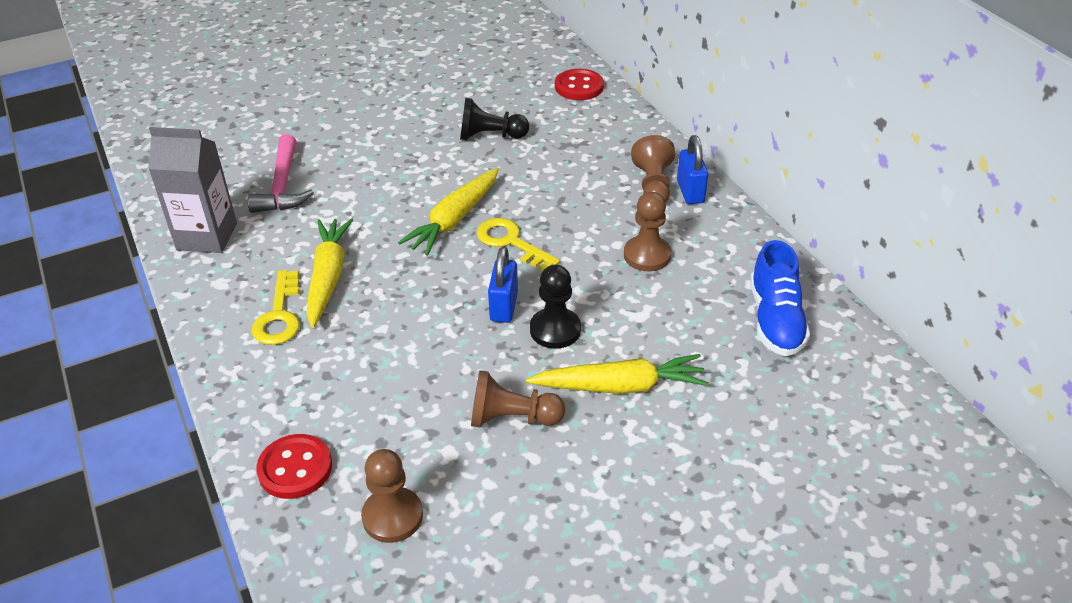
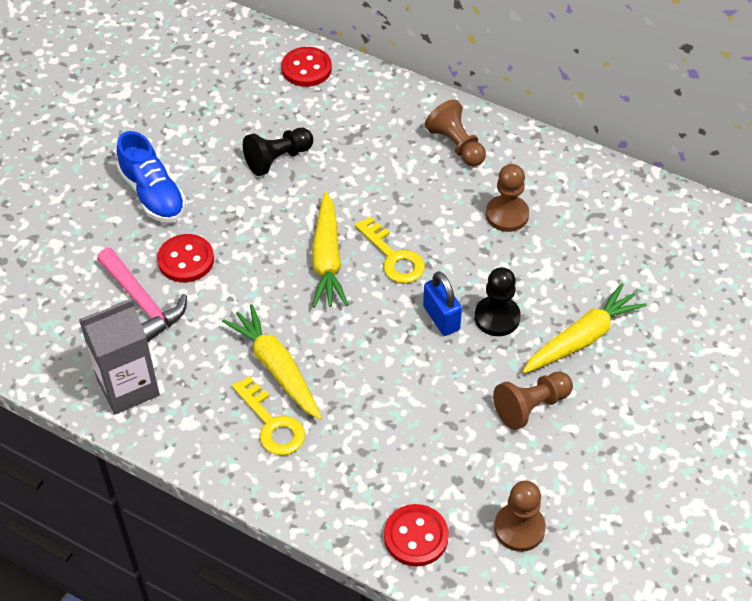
camera: 35 degrees left, 10 degrees up
(345, 172) = (186, 260): none -> red button
(511, 242) = (393, 257): yellow key -> yellow key turned 135 degrees counterclockwise
(690, 192) = (489, 137): blue padlock -> none
(775, 320) = (641, 224): blue shoe -> blue shoe (153, 194)

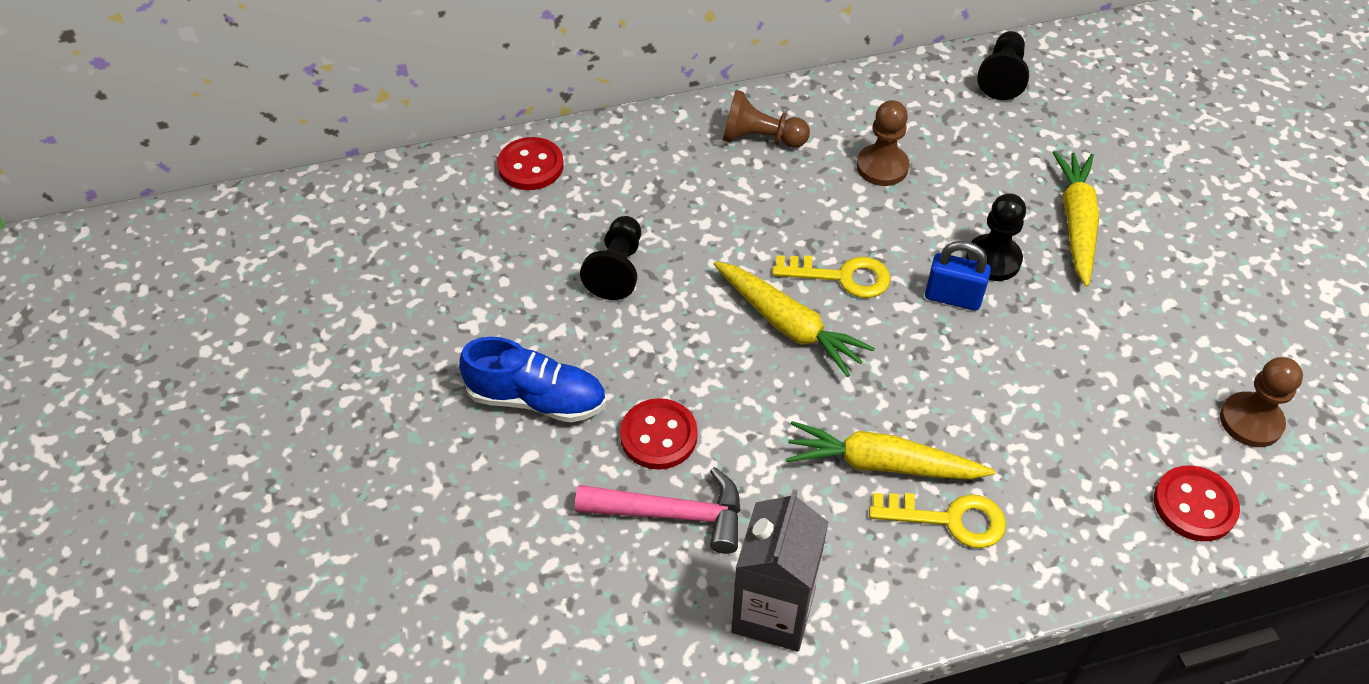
camera: 45 degrees left, 0 degrees up
(531, 406) = (1119, 312): brown pawn -> none
(668, 218) = (1002, 77): none -> black pawn

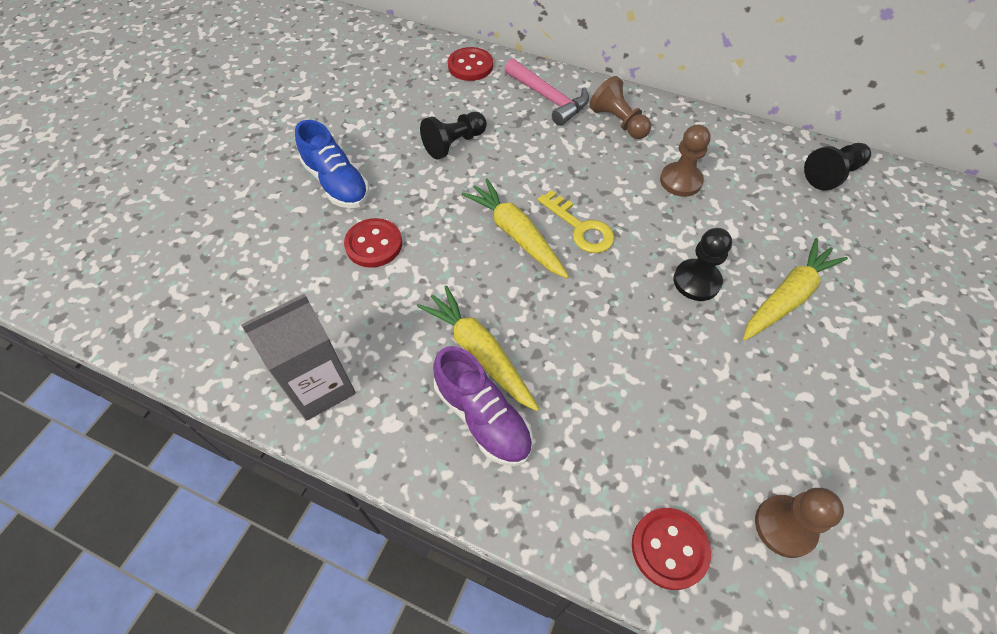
camera: 40 degrees right, 5 degrees up
(672, 514) = (332, 291): pink hammer -> pink hammer (548, 98)
(789, 325) = (515, 234): yellow carrot -> yellow carrot turned 150 degrees clockwise
(949, 519) = (483, 417): yellow key -> purple shoe
(952, 297) = (641, 286): blue padlock -> none

